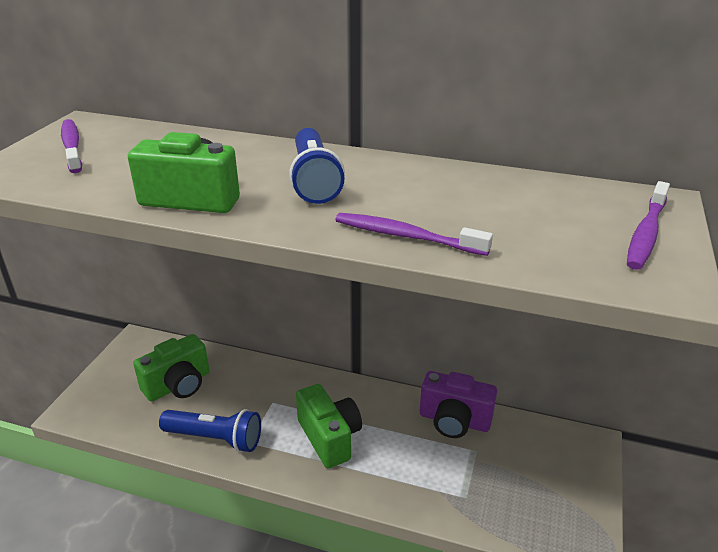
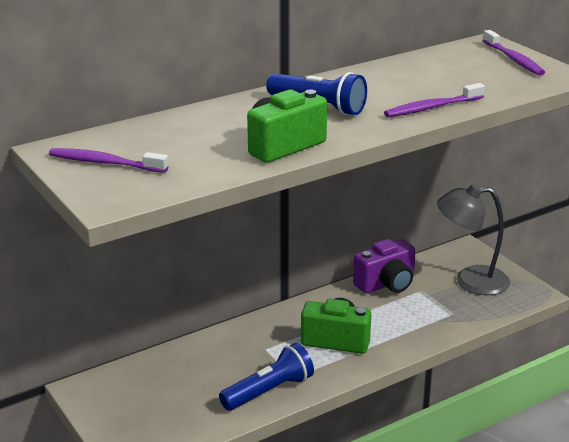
camera: 50 degrees left, 5 degrees down
(178, 385) = (178, 386): green camera -> none
(538, 478) = (470, 280): none -> grey lamp

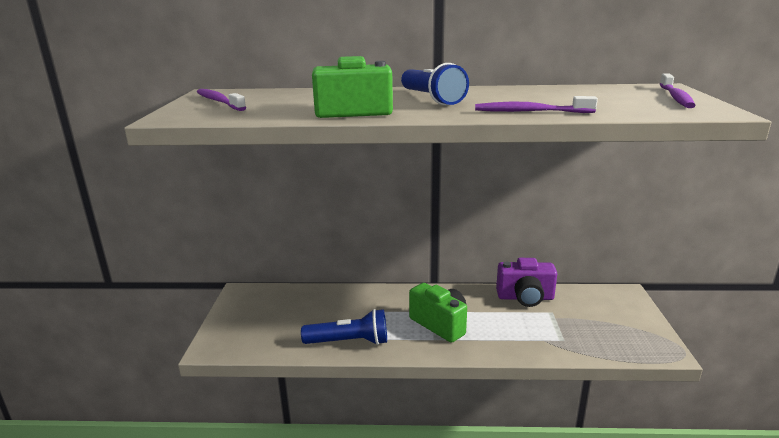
camera: 35 degrees right, 5 degrees down
(470, 280) = (605, 319): grey lamp -> none

